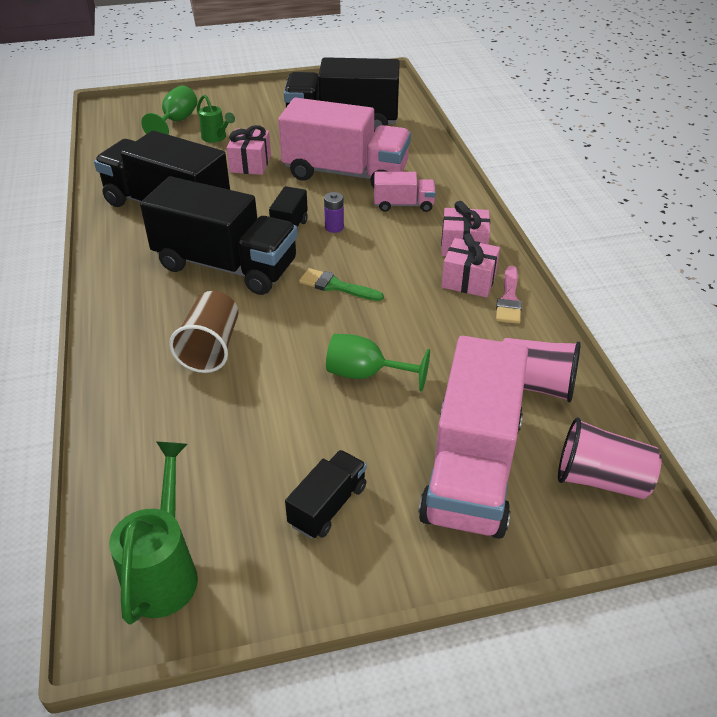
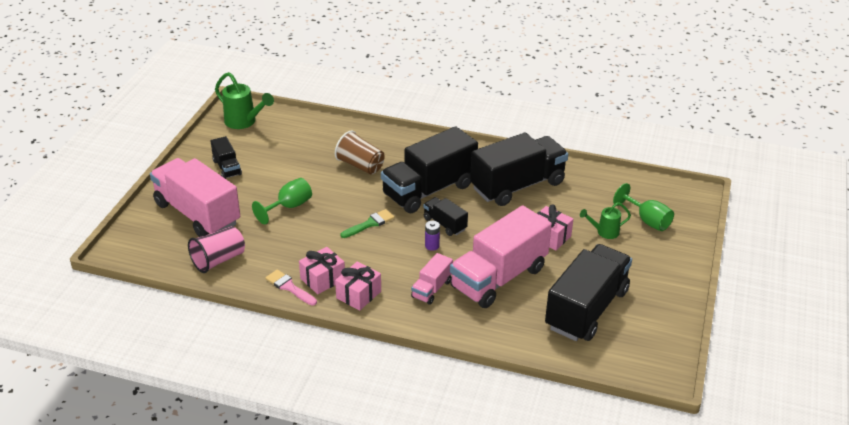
camera: 120 degrees right, 5 degrees down
(601, 479) = (145, 249): pink cup -> none

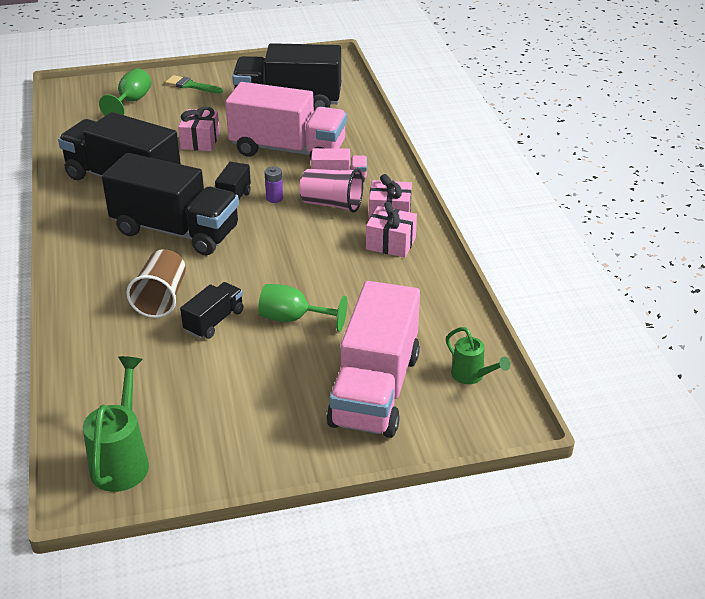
camera: 120 degrees left, 0 degrees up
(218, 260) = (436, 327): pink cup -> pink cup (332, 204)
(227, 167) = (255, 416): black truck -> black truck (214, 321)
(289, 287) = (424, 259): pink brush -> none
(370, 224) = (272, 248): green brush -> green brush (191, 86)
(604, 232) = (169, 117): green watering can -> green watering can (472, 376)

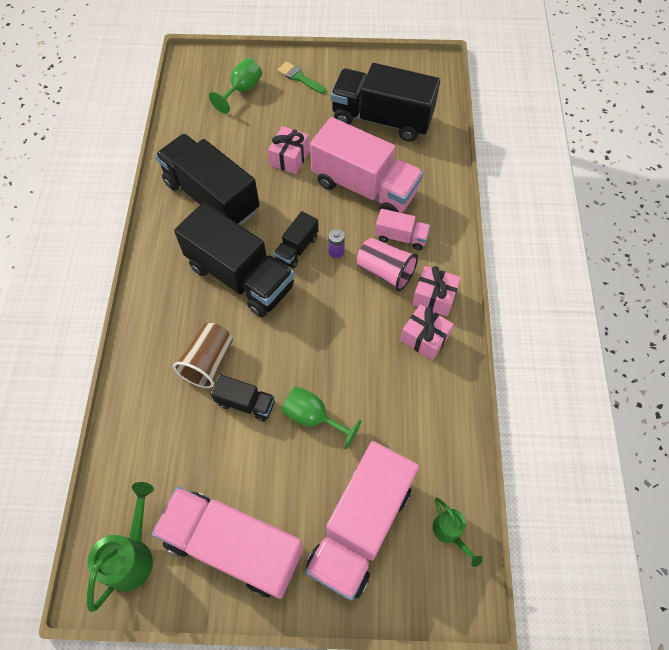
camera: 15 degrees right, 25 degrees up
(214, 321) = (245, 403): black truck -> black truck turned 60 degrees clockwise
(239, 430) = (233, 546): none -> pink truck

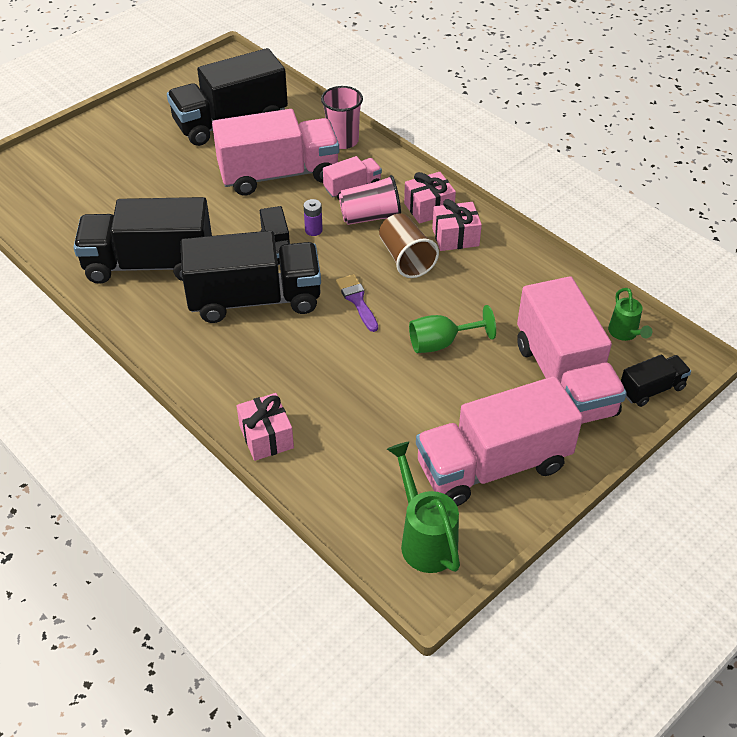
camera: 45 degrees left, 15 degrees down
(208, 362) = (308, 373): brown cup -> brown cup (406, 259)
(242, 90) = (69, 174): green goblet -> none
(245, 403) = (376, 375): black truck -> black truck (651, 389)
(289, 158) = (184, 194): pink gift -> pink gift (266, 437)
(299, 78) = (114, 135): green brush -> none
(300, 333) = (357, 300): none -> purple brush
(439, 191) = (342, 141): none -> pink cup
(450, 533) = (625, 334): green watering can -> green watering can turned 60 degrees clockwise

